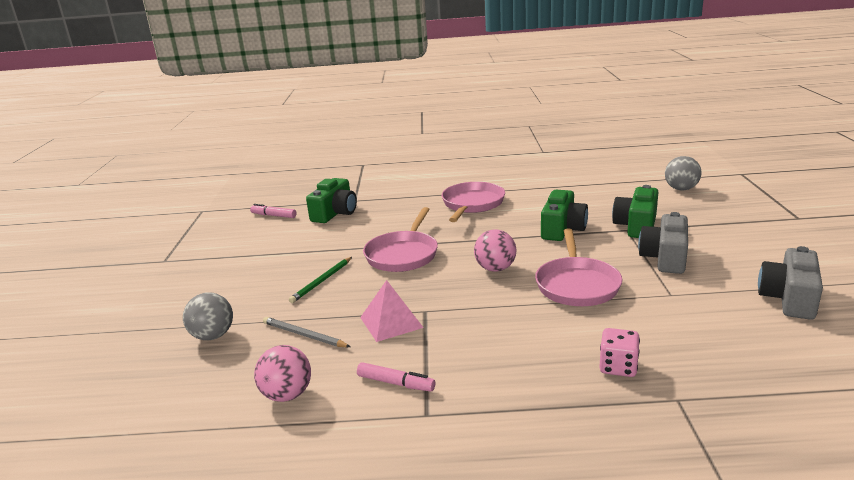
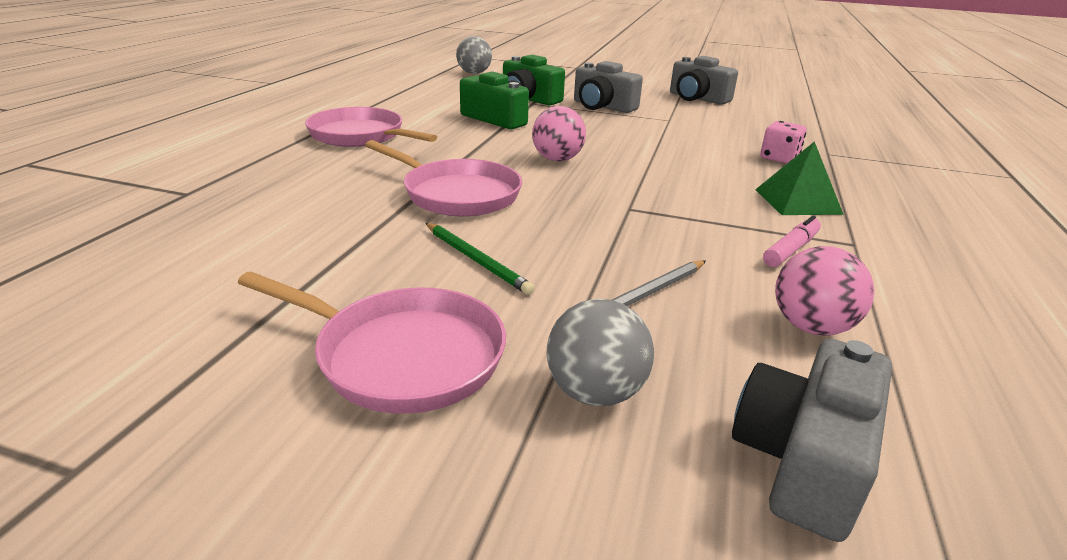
camera: 75 degrees left, 5 degrees up
(171, 395) = (802, 459): none -> grey camera
(274, 216) = (92, 273): pink marker -> none
(335, 213) = (210, 215): green camera -> none
(391, 322) = (645, 231): pink pyramid -> none
(501, 383) = (797, 201): none -> green pyramid
(576, 285) = (625, 139): pink pan -> pink pan (402, 356)

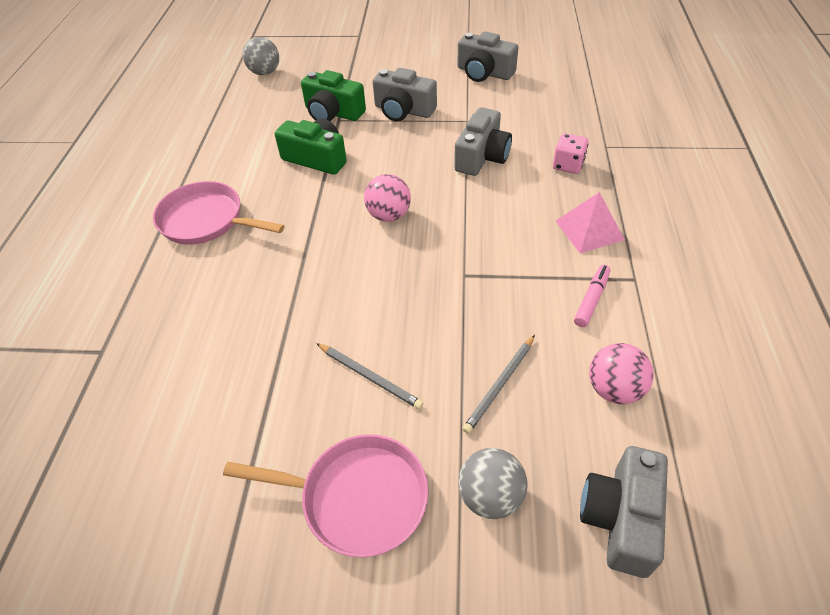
camera: 10 degrees left, 20 degrees up
(456, 194) = (324, 292): pink pan -> none
(476, 260) = (369, 377): green pencil -> grey pencil
(678, 141) = (482, 157): none -> grey camera
(797, 201) = (589, 230): green pyramid -> pink pyramid

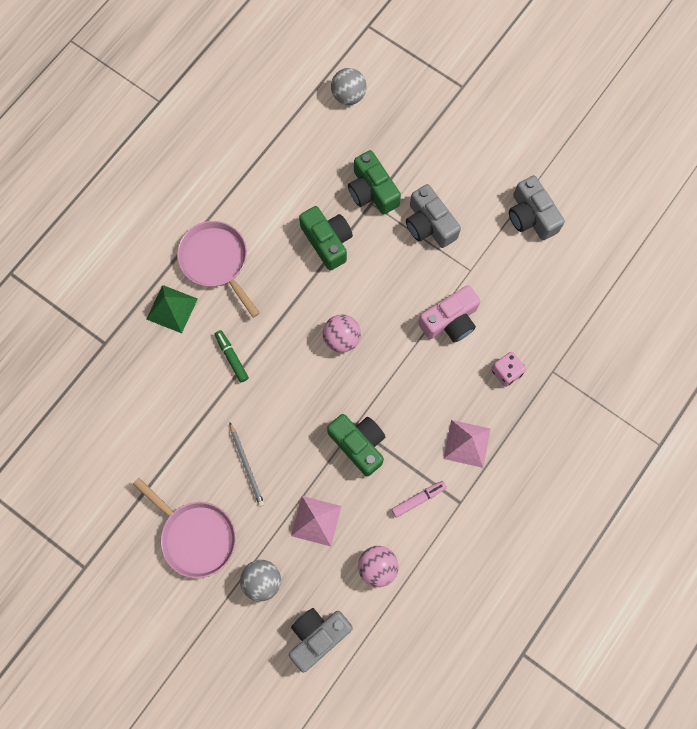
camera: 30 degrees right, 25 degrees up
(176, 280) = (172, 309): none -> green pyramid
(277, 287) = (231, 357): none -> green marker
(482, 157) = (450, 321): grey camera -> pink camera
(483, 287) = (359, 444): none -> green camera
(500, 385) = (316, 520): grey pencil -> pink pyramid

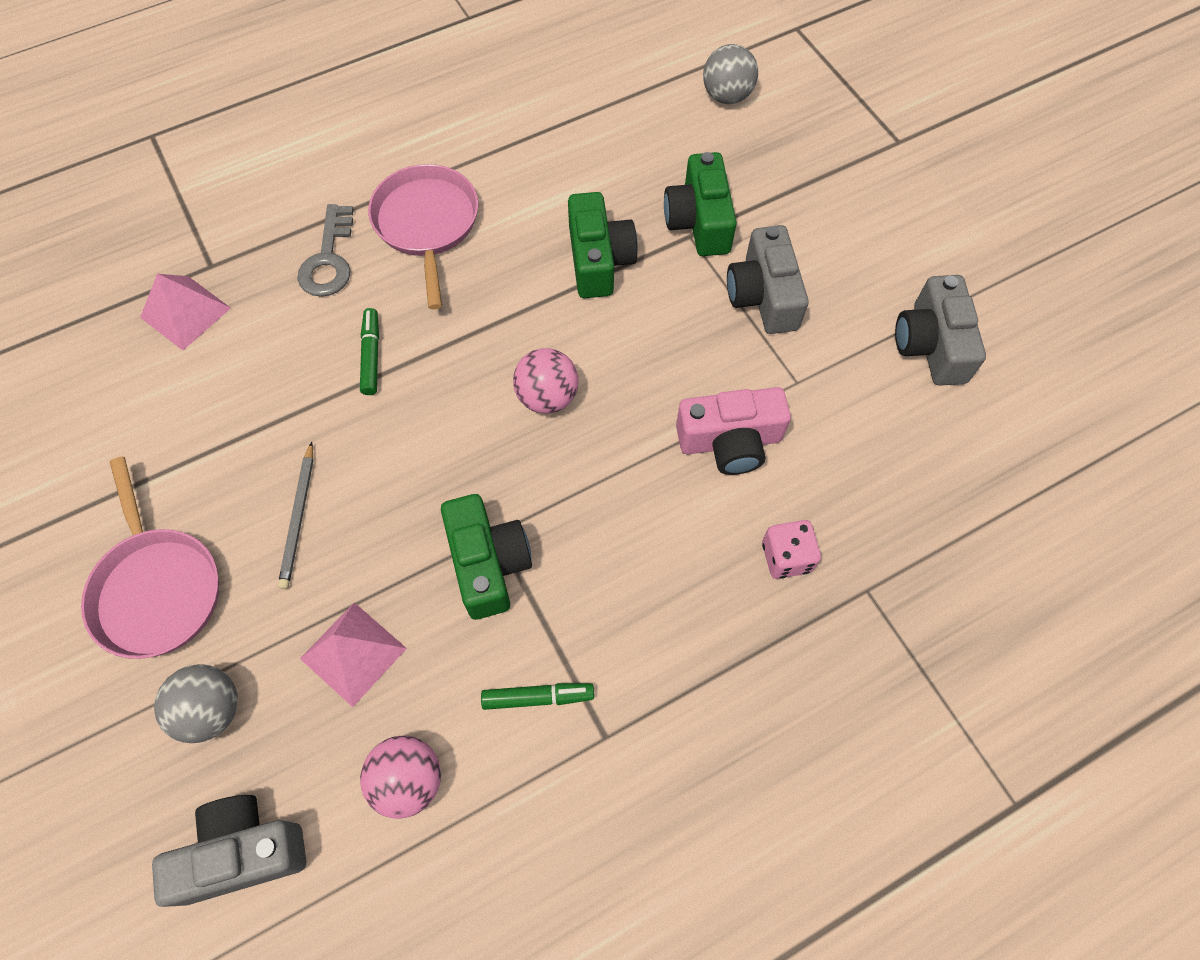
camera: 25 degrees right, 10 degrees down
(172, 309) = (329, 259): green pyramid -> grey key
(418, 499) = (537, 697): pink marker -> green marker
(467, 443) = (665, 642): pink pyramid -> pink pyramid (185, 312)

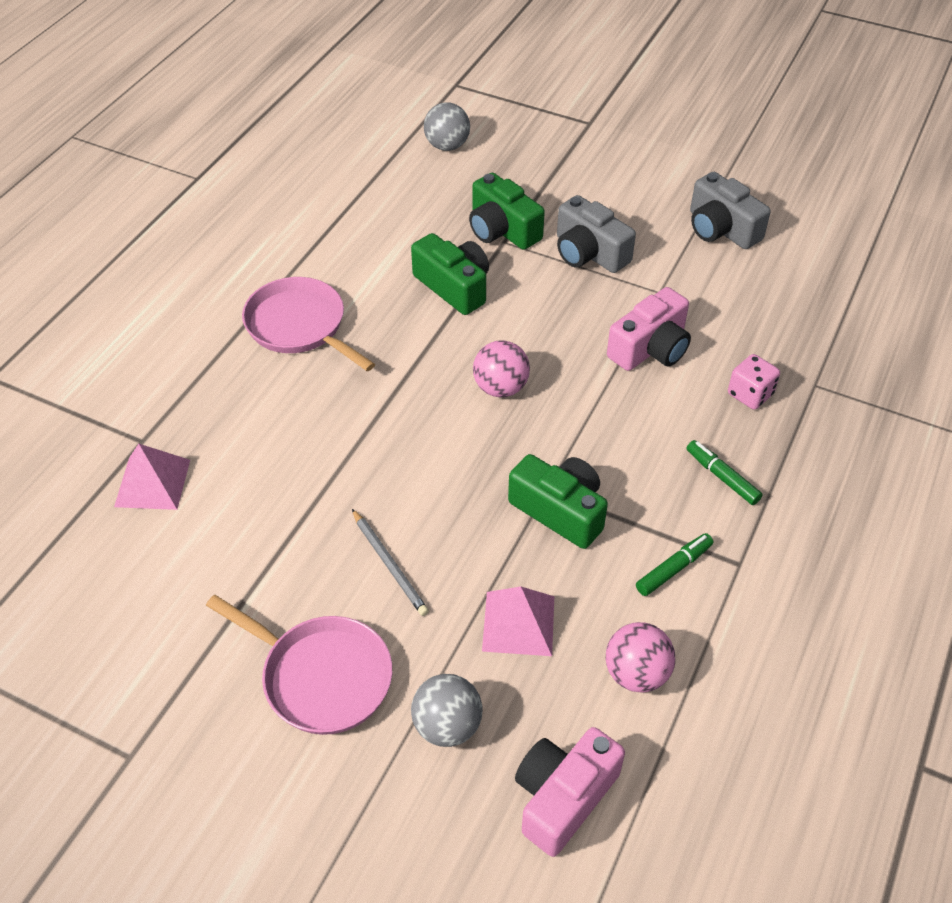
camera: 35 degrees left, 15 degrees down
(242, 852) = (563, 797): grey camera -> pink camera
(329, 259) = (242, 387): grey key -> none
(371, 356) = (341, 431): green marker -> green marker (722, 477)

